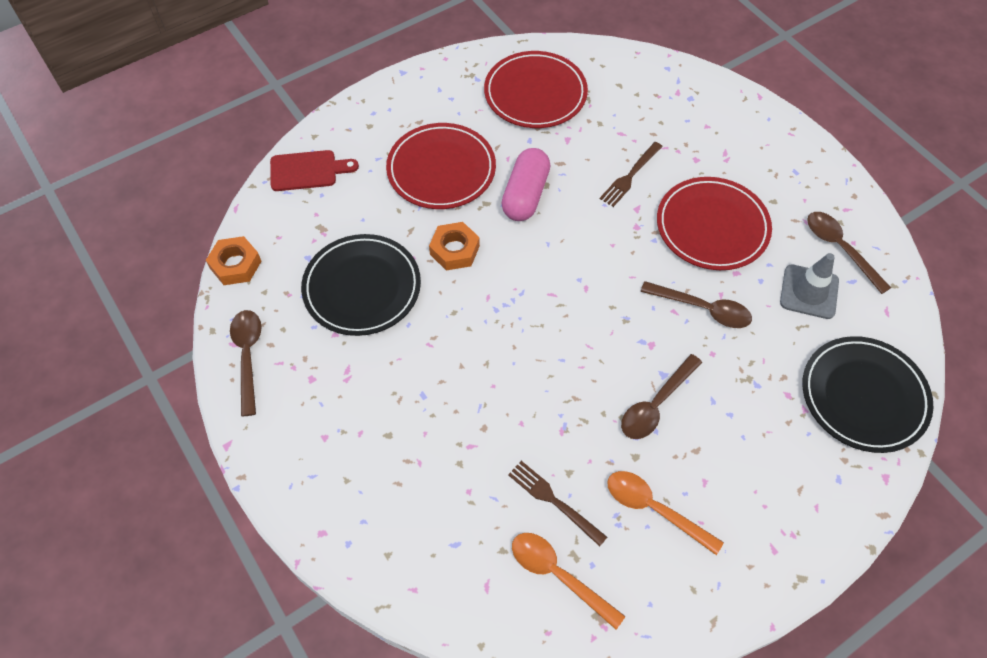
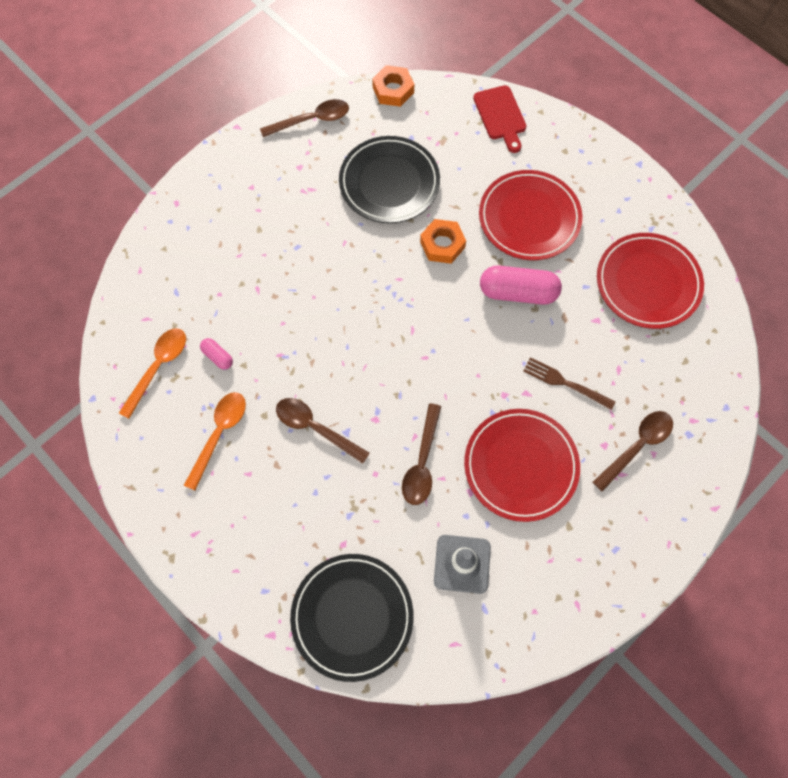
camera: 80 degrees right, 10 degrees up
(554, 501) = (218, 356): brown fork -> pink capsule
(840, 248) = (523, 596): brown spoon -> brown spoon (637, 446)

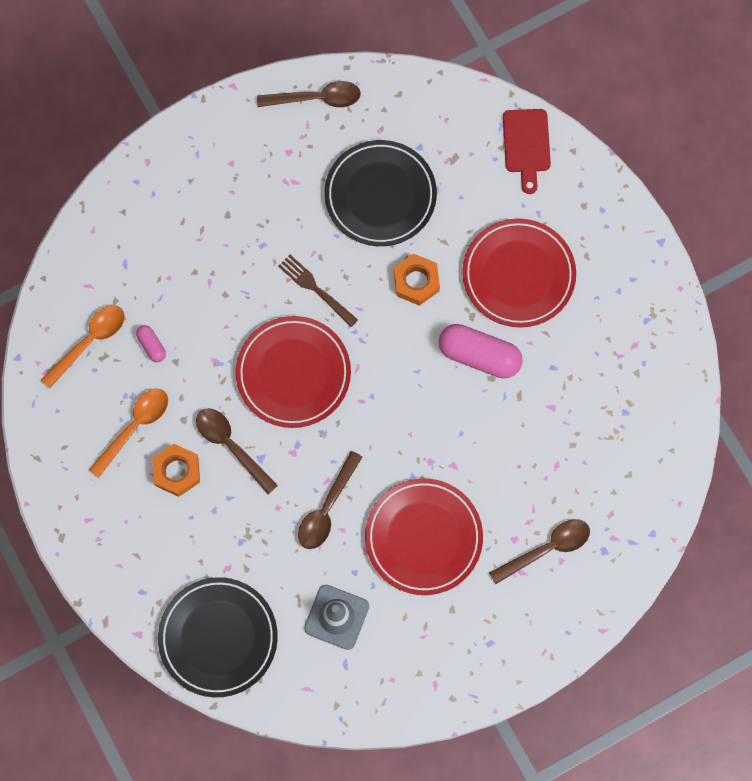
camera: 15 degrees right, 5 degrees up
(393, 90) = (416, 83): orange nut -> orange nut (177, 471)
(565, 383) = (496, 465): brown fork -> brown fork (316, 289)
(647, 283) = (620, 381): red plate -> red plate (293, 373)

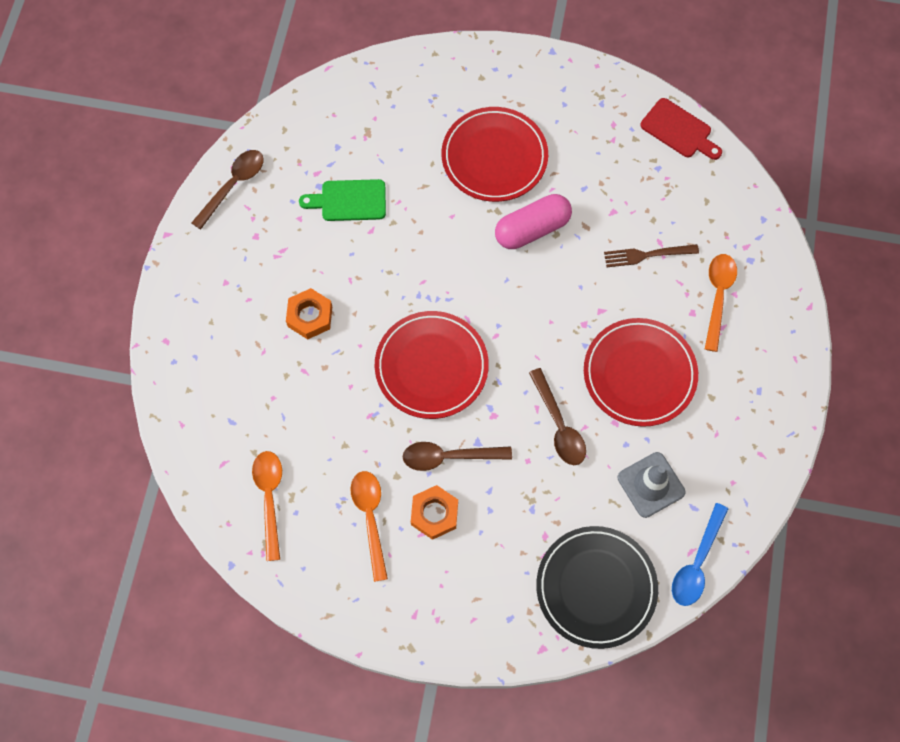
camera: 50 degrees left, 5 degrees down
(152, 346) = (316, 453): pink capsule -> none
(301, 700) = (696, 563): none -> blue spoon
(316, 289) = (380, 300): brown fork -> brown fork (647, 255)
(380, 195) = (349, 200): black plate -> green cutting board
(416, 282) = (437, 227): orange nut -> orange nut (310, 316)
(526, 145) = (402, 79): red cutting board -> red cutting board (679, 130)
(547, 549) = (718, 296): brown spoon -> orange spoon

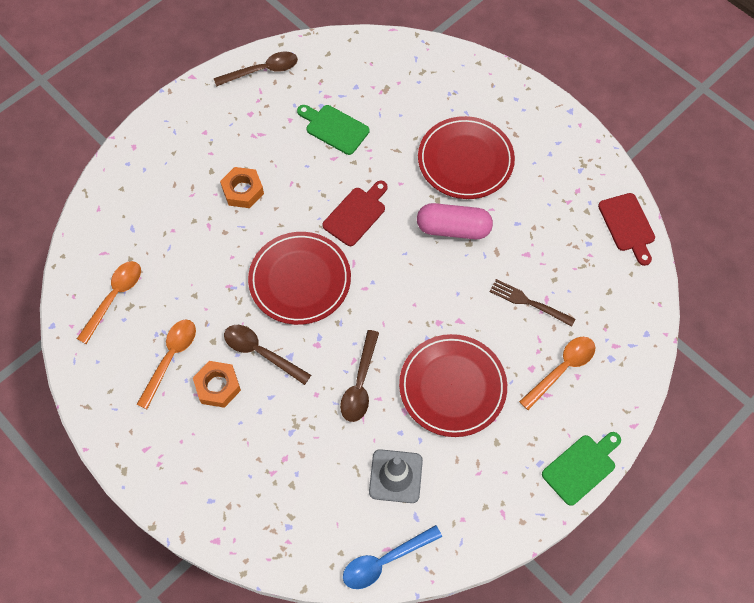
camera: 35 degrees right, 5 degrees down
(434, 271) = (356, 214): none -> red cutting board
(596, 587) = (292, 524): black plate -> none
(794, 371) = (581, 467): none -> green cutting board

